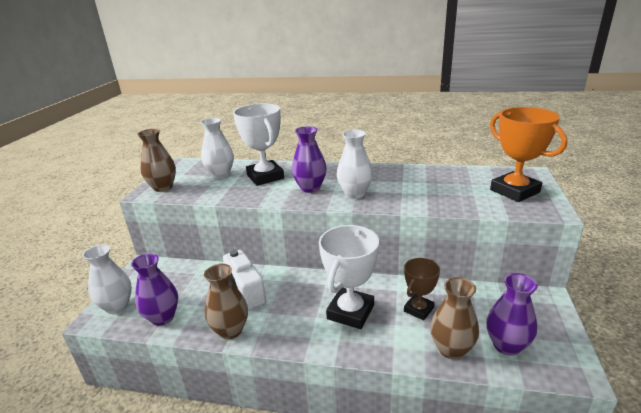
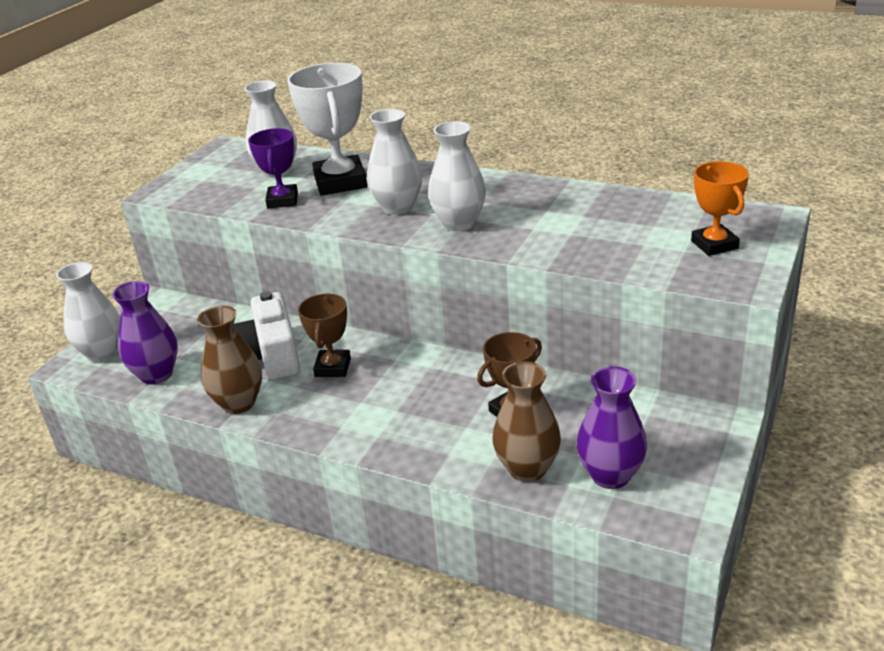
camera: 15 degrees right, 5 degrees up
(163, 187) = (186, 185): brown vase -> none
(232, 191) = (282, 200): none -> purple trophy
(286, 295) = (333, 367): none -> brown trophy
(310, 188) = (398, 207): purple vase -> white vase
(350, 312) = (412, 402): white trophy -> none
(514, 191) = (714, 245): orange trophy -> orange trophy, size x0.60

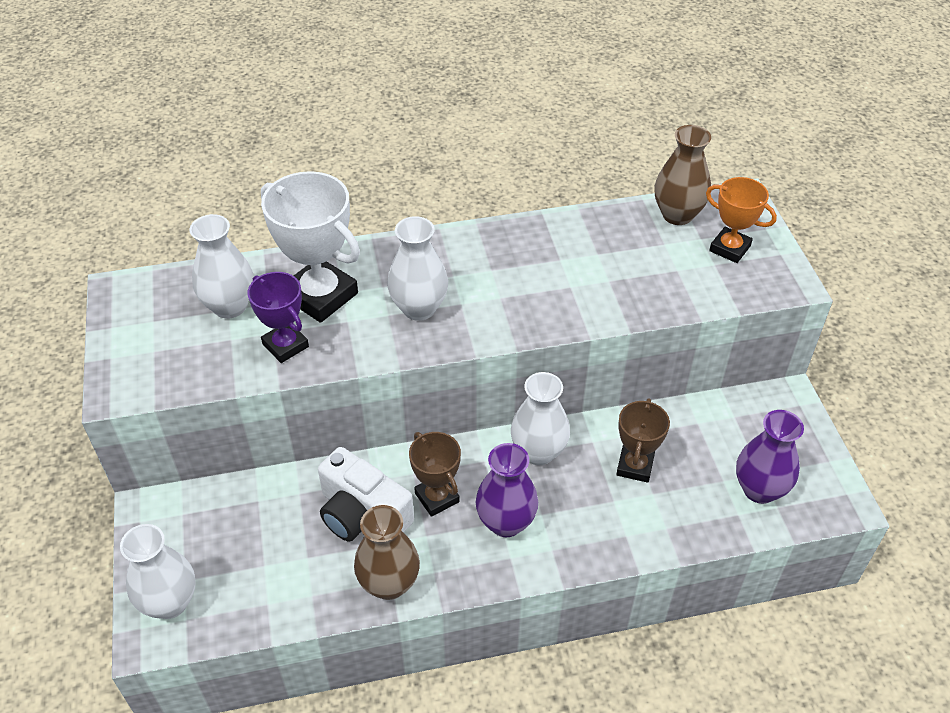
camera: 40 degrees left, 15 degrees up
(156, 375) = (265, 596): purple vase -> purple vase (506, 522)
(459, 223) = (500, 306): white vase -> white vase (538, 452)
(527, 469) = (697, 516): brown vase -> brown vase (677, 215)

